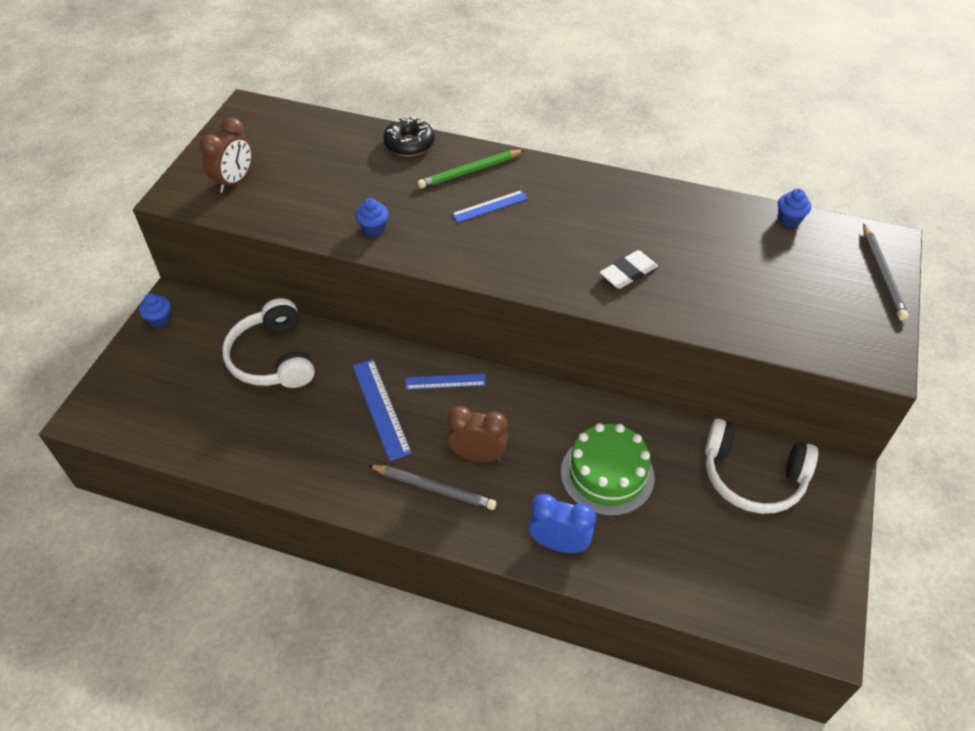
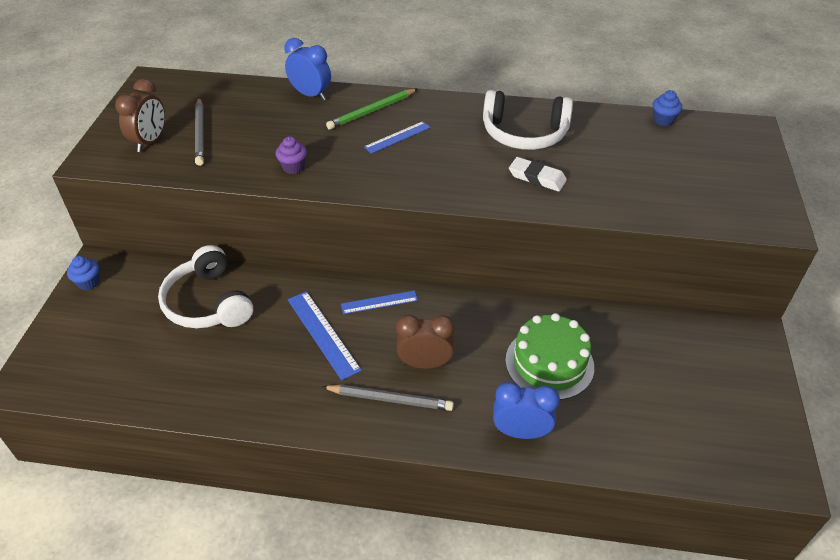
camera: 10 degrees left, 5 degrees down
(373, 229) = (293, 167): blue cupcake -> purple cupcake
(409, 144) = (311, 95): black donut -> blue clock
(628, 273) = (537, 177): white eraser -> white eraser turned 75 degrees clockwise
(752, 476) = (679, 346): white headphones -> white headphones (524, 133)
(882, 274) = (755, 154): grey pencil -> grey pencil (200, 133)

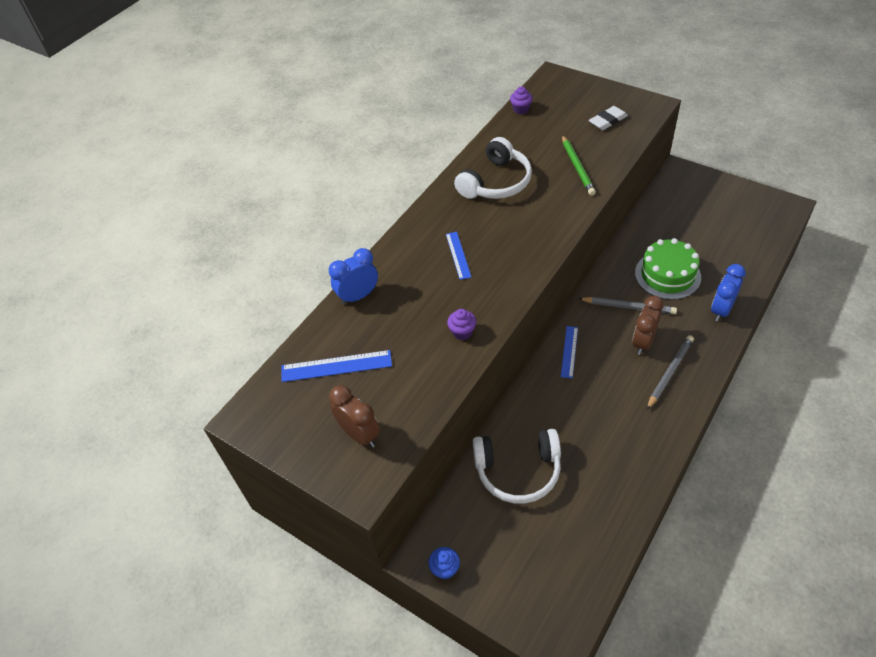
camera: 60 degrees left, 5 degrees up
(200, 133) = (370, 391): grey pencil -> grey pencil (628, 307)
(322, 334) = (588, 397): blue ruler -> blue ruler (336, 366)
(372, 111) = (410, 261): green pencil -> green pencil (577, 167)
(537, 177) = (552, 193): white eraser -> white eraser (608, 121)
(663, 120) = (521, 109): blue cupcake -> purple cupcake

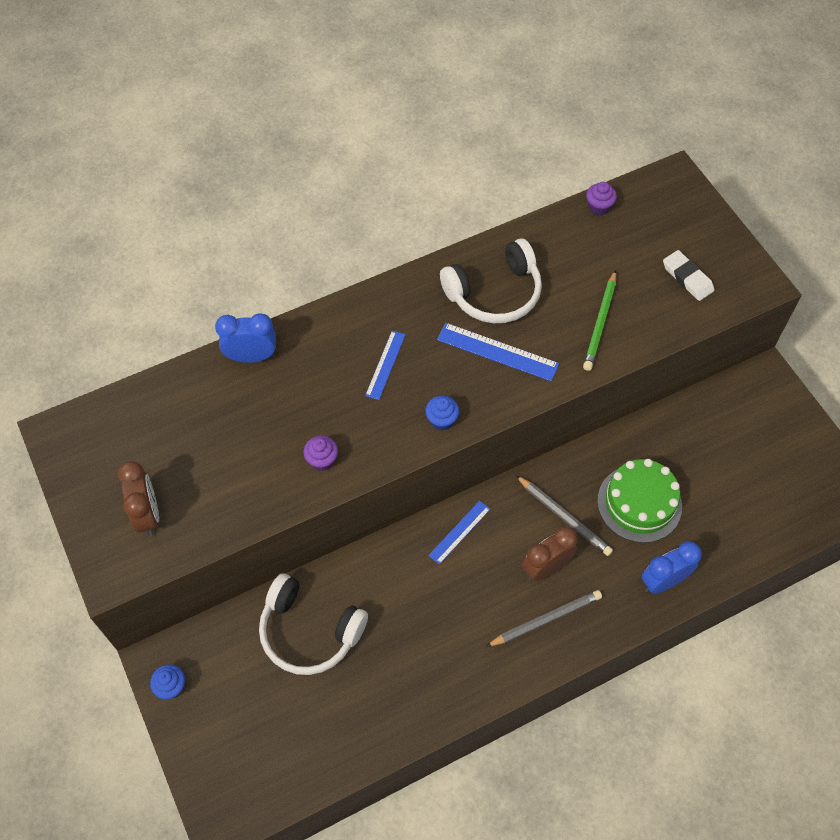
camera: 25 degrees right, 10 degrees up
(336, 366) = (176, 426): blue ruler -> blue ruler (497, 352)
(524, 268) = (442, 420): none -> blue cupcake
(608, 121) = (687, 278): white eraser -> white eraser turned 60 degrees clockwise

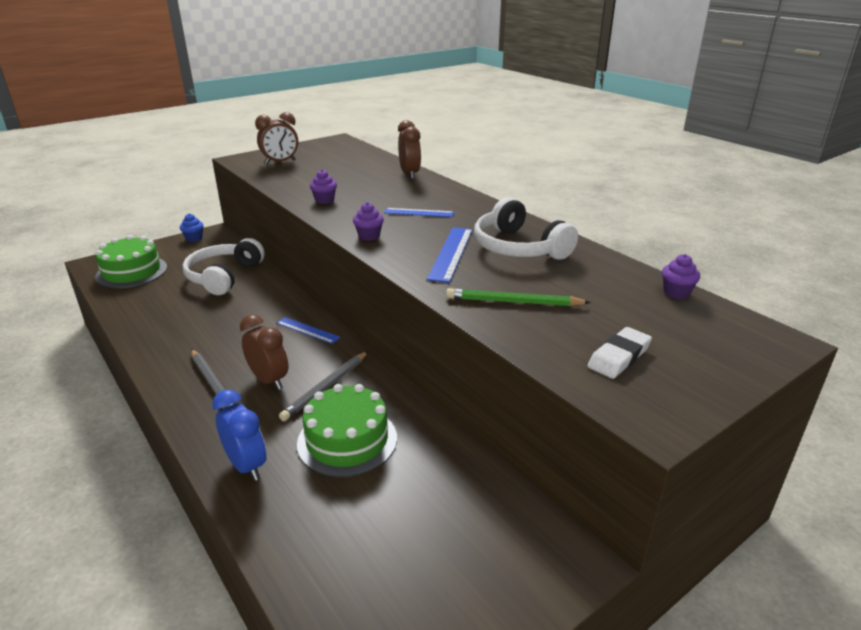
camera: 80 degrees right, 30 degrees down
(251, 357) = (409, 174): blue clock -> brown clock
(265, 758) = (131, 272): none -> green cake
(442, 420) = (369, 236): blue cupcake -> purple cupcake

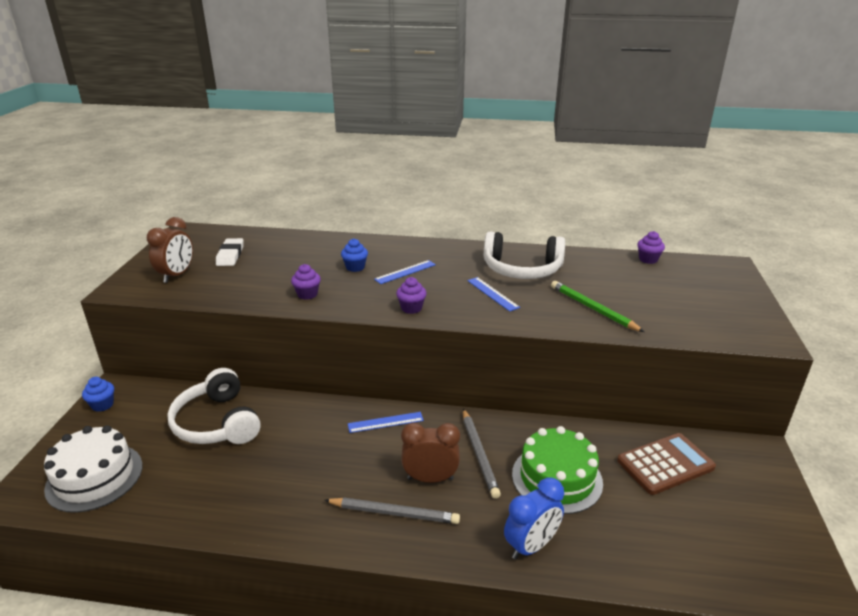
camera: 45 degrees left, 0 degrees up
(131, 272) = (94, 477): green cake -> white cake
(246, 465) = (531, 546): blue clock -> blue clock turned 135 degrees clockwise
(391, 196) = (355, 267): none -> blue cupcake
(409, 174) = (328, 241): brown clock -> none
(451, 253) = (492, 294): blue ruler -> blue ruler, size x0.65
(454, 497) = (665, 464): none -> brown calculator
(513, 302) = (593, 308): green pencil -> green pencil turned 90 degrees clockwise
(619, 357) = (697, 313): white eraser -> white eraser (230, 255)

